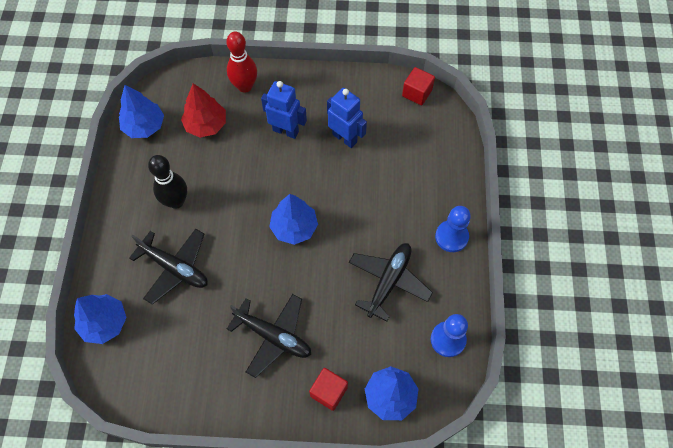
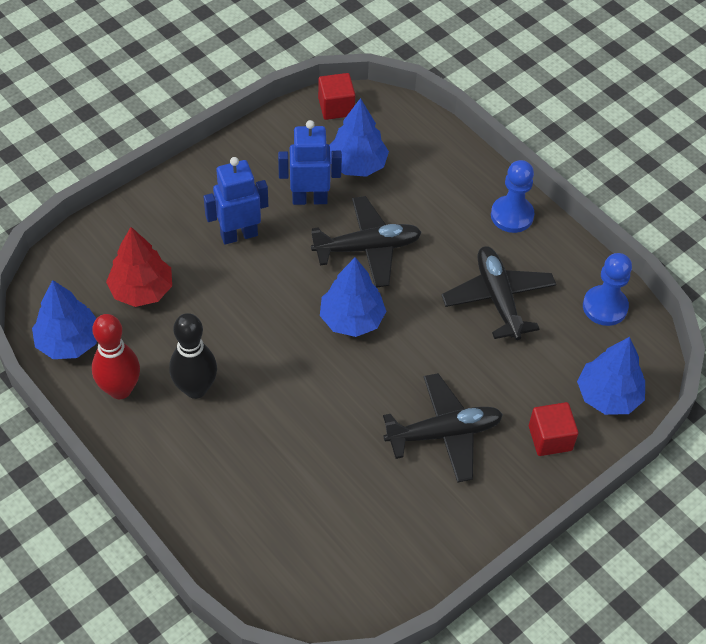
camera: 45 degrees left, 10 degrees down
(104, 323) = (253, 564): blue tree -> blue tree (357, 164)
(175, 268) = (269, 452): black plane -> black plane (367, 248)
(245, 86) = (142, 222): red bowling pin -> red bowling pin (120, 389)

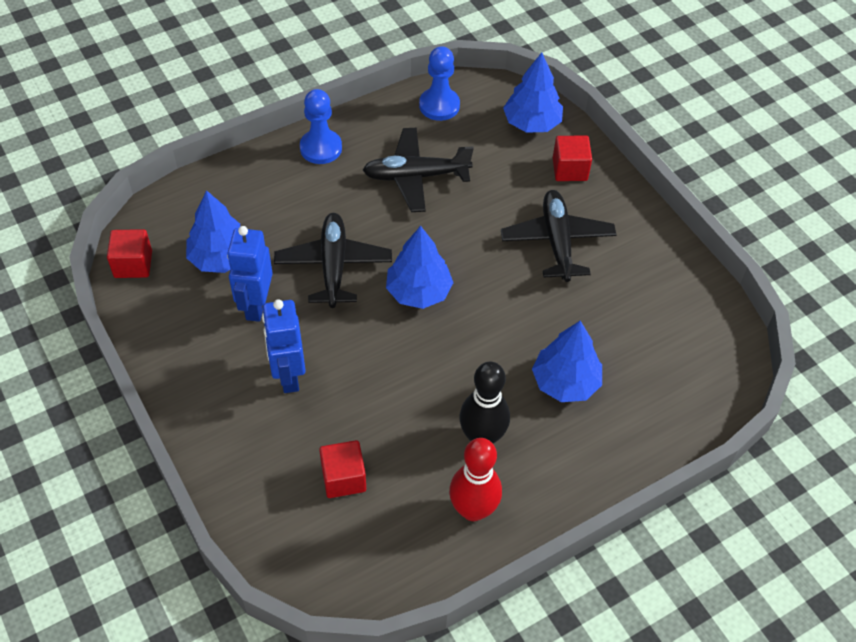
camera: 80 degrees left, 0 degrees up
(69, 342) = (401, 559): blue tree -> blue tree (565, 382)
(141, 290) = (343, 478): red tree -> red cube

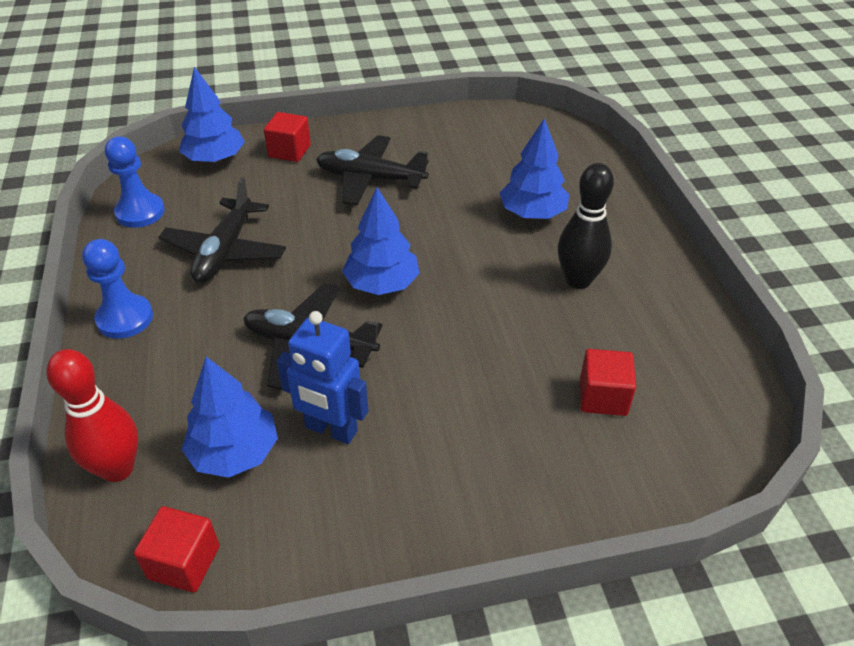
camera: 70 degrees left, 10 degrees down
(288, 376) = (449, 418): blue robot -> none
(473, 509) = (659, 305): red bowling pin -> red bowling pin (117, 469)

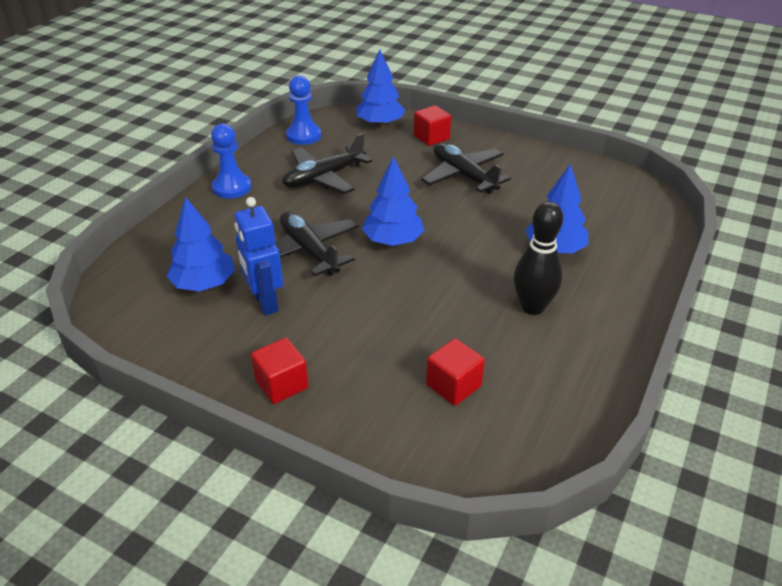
camera: 40 degrees right, 5 degrees down
(117, 469) = (144, 258): red bowling pin -> none
(184, 562) = (121, 320): red cube -> red cube (281, 384)

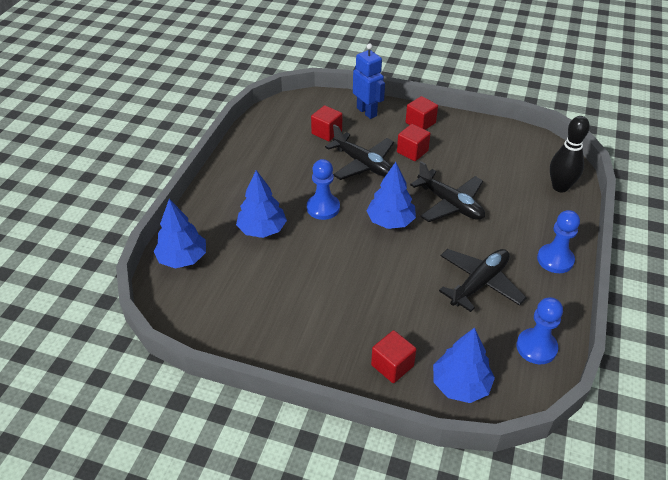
camera: 170 degrees right, 5 degrees up
(204, 284) = (506, 171): blue tree -> blue tree (183, 258)
(265, 302) = (458, 164): blue robot -> blue robot (367, 112)
(322, 330) = (412, 151): none -> red cube
(464, 176) = (345, 304): black plane -> black plane (362, 164)
(475, 265) = (323, 208): none -> blue pawn
(532, 307) = (281, 181): black bowling pin -> black bowling pin (560, 187)

